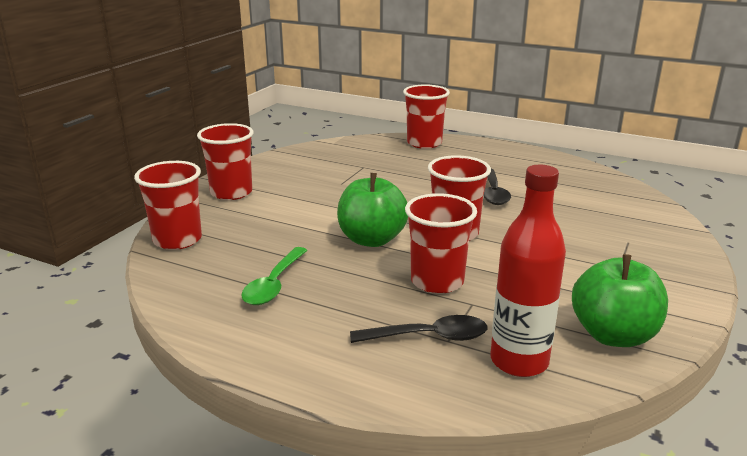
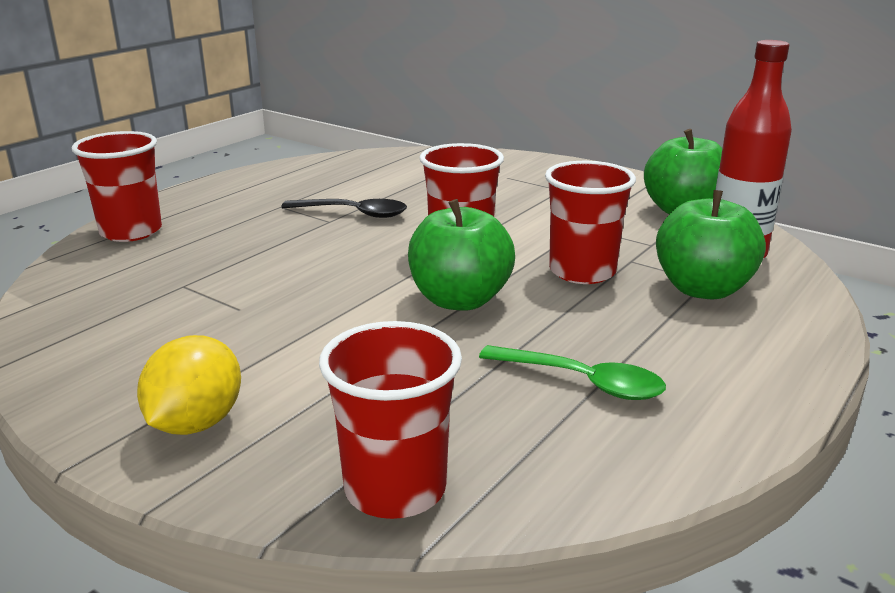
camera: 80 degrees left, 0 degrees up
(231, 193) = (196, 423): red cup -> yellow lemon
(428, 337) = (702, 289): black spoon -> green apple

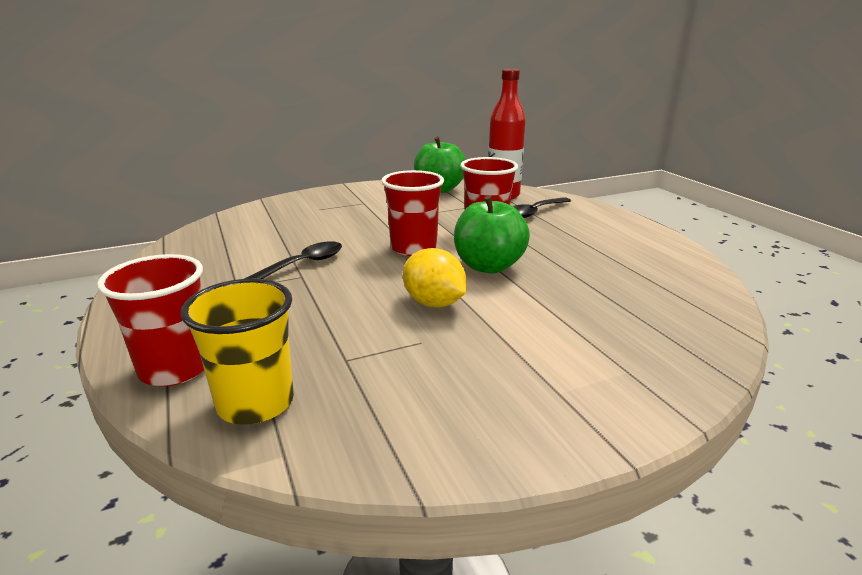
camera: 60 degrees left, 0 degrees up
(96, 273) = (255, 403): none -> yellow cup
(196, 423) = (593, 390): yellow lemon -> yellow lemon (434, 303)
(395, 489) = (700, 335): red cup -> none
(582, 382) = (611, 262): green spoon -> none
(702, 289) = (534, 212): green apple -> black spoon

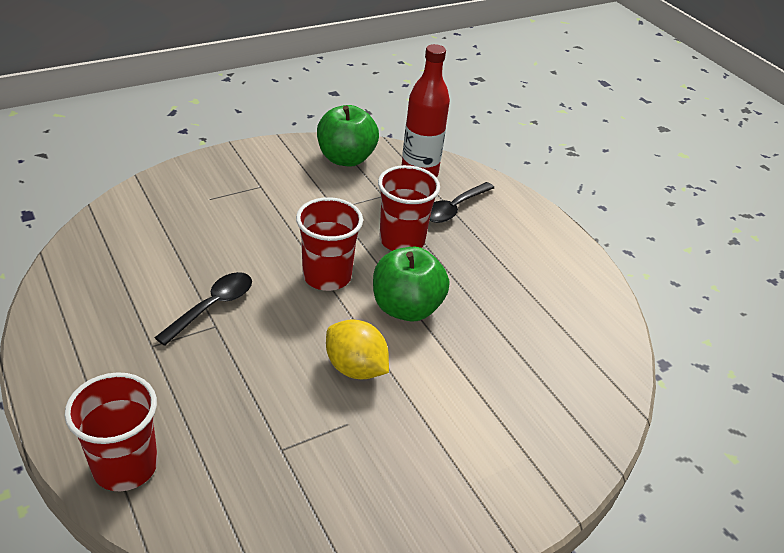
camera: 10 degrees left, 15 degrees up
(255, 403) = (211, 506): yellow cup -> none

